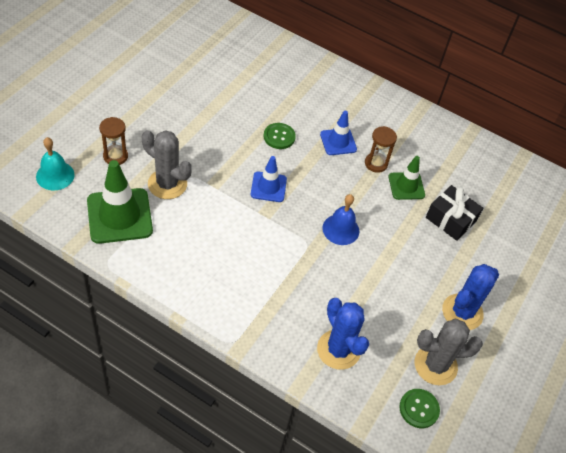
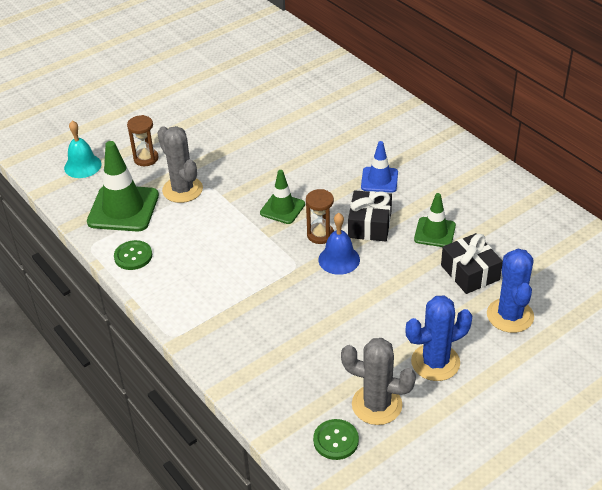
camera: 30 degrees right, 10 degrees down
(268, 187) = (282, 208): blue traffic cone -> green traffic cone
(279, 137) = (317, 166): green button -> green button (133, 256)
(338, 350) = (277, 366): blue cactus -> blue cactus (510, 315)
(350, 189) = (370, 225): none -> black gift
(376, 163) = (411, 206): brown hourglass -> brown hourglass (320, 235)

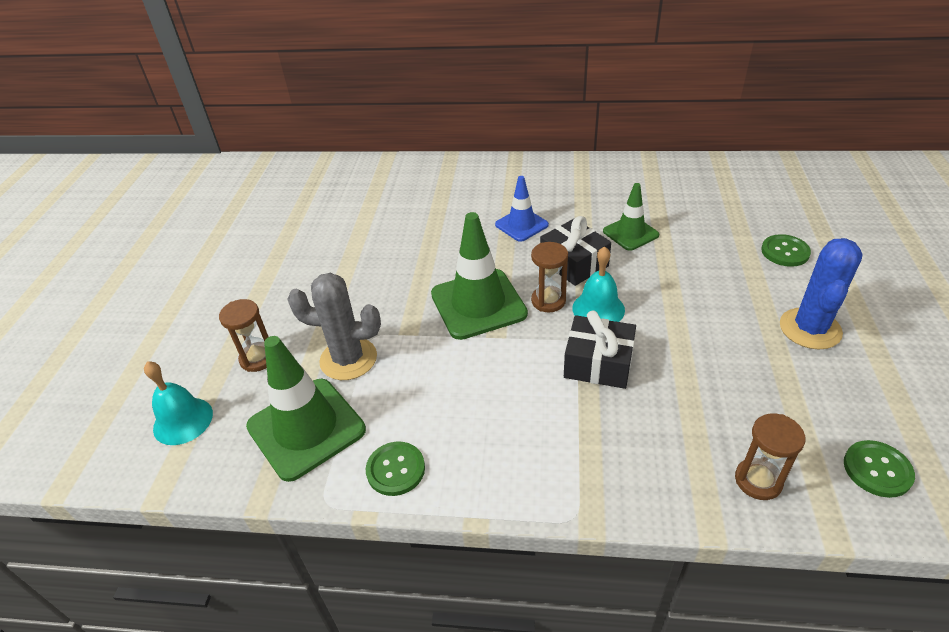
camera: 45 degrees left, 0 degrees up
(272, 394) = (758, 480): none -> brown hourglass
(282, 208) = (478, 304): green traffic cone -> green traffic cone, size x1.71
(339, 259) = (598, 309): blue bell -> turquoise bell
(377, 405) = (842, 404): grey cactus -> none
(470, 272) = (705, 243): black gift -> black gift (598, 363)
(510, 315) = (785, 252): blue cactus -> green button

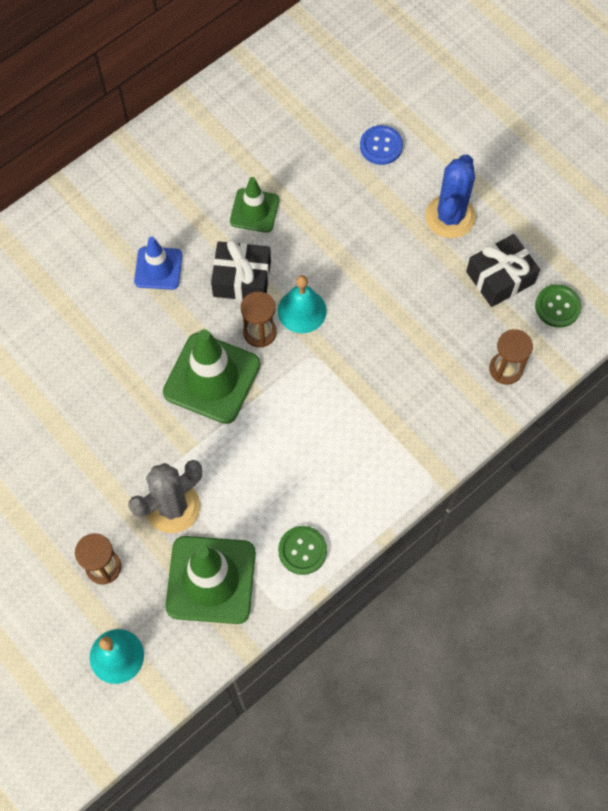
camera: 50 degrees left, 25 degrees up
(598, 363) = (346, 360): black gift -> black gift (500, 277)
(785, 252) = (381, 146): green button -> blue button
(810, 329) = (450, 216): blue cactus -> blue cactus turned 45 degrees clockwise

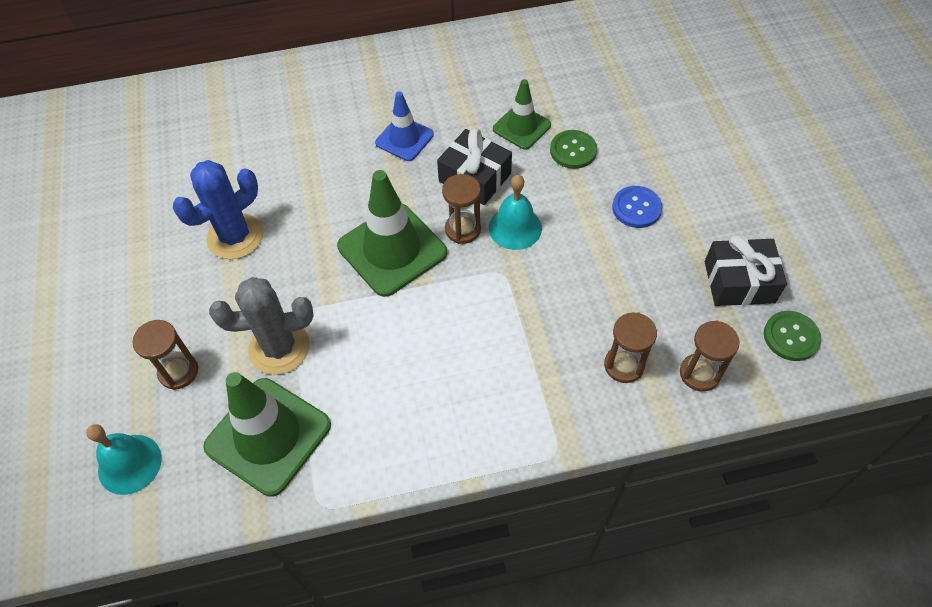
camera: 30 degrees right, 10 degrees down
(302, 550) = (376, 453): green button -> green button (573, 150)
(381, 146) = (675, 120): blue button -> blue button (636, 208)
(448, 389) = (624, 365): none -> brown hourglass
(450, 216) = (713, 205): blue cactus -> blue cactus (235, 236)

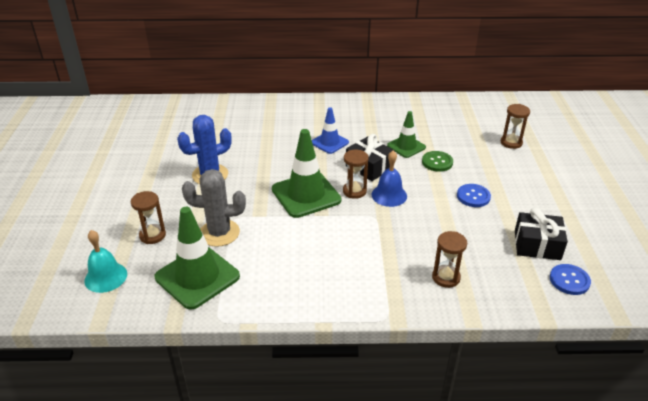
camera: 10 degrees right, 20 degrees down
(515, 227) = (389, 195): turquoise bell -> blue bell
(699, 373) = (498, 290): brown hourglass -> brown hourglass (511, 143)
(791, 337) = (569, 280): green button -> blue button

